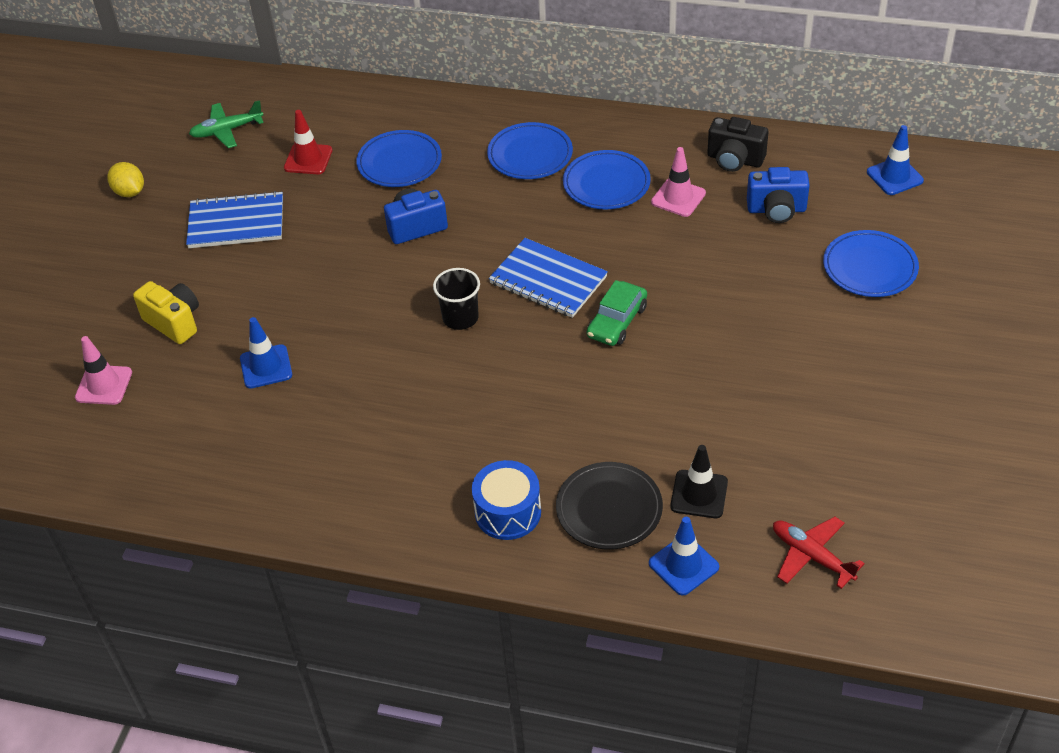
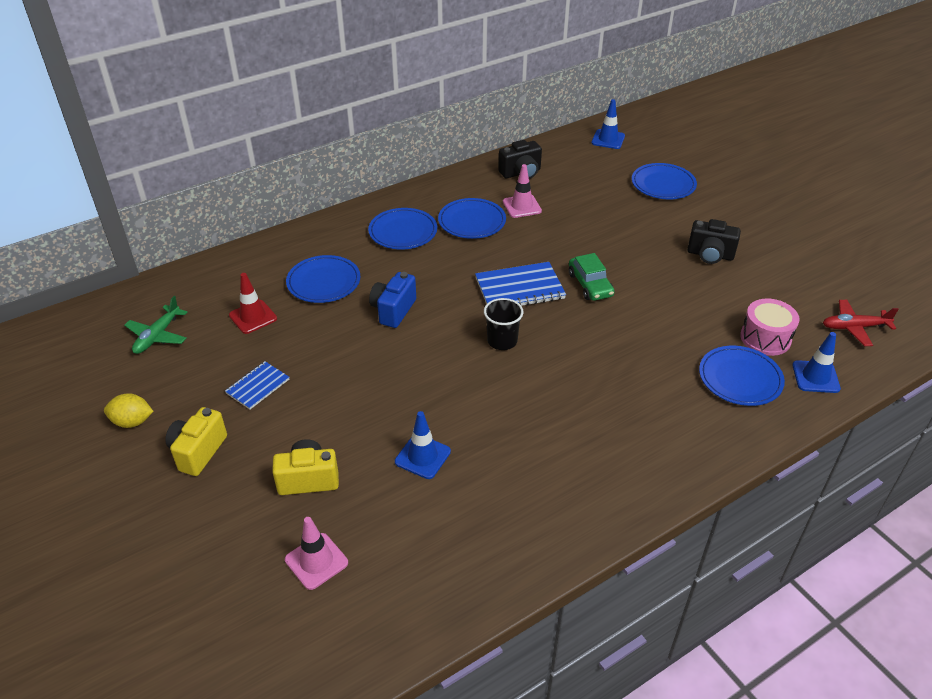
camera: 50 degrees left, 5 degrees down
(138, 247) = (198, 452): none -> yellow camera
(236, 223) = (258, 386): blue notebook -> blue notebook, size x0.60
(508, 512) = (697, 422): blue drum -> none
(609, 509) = (740, 378): black plate -> blue plate
(699, 494) = (765, 338): black traffic cone -> pink drum
(776, 210) = (579, 184): blue camera -> none
(788, 376) = (710, 255): none -> black camera

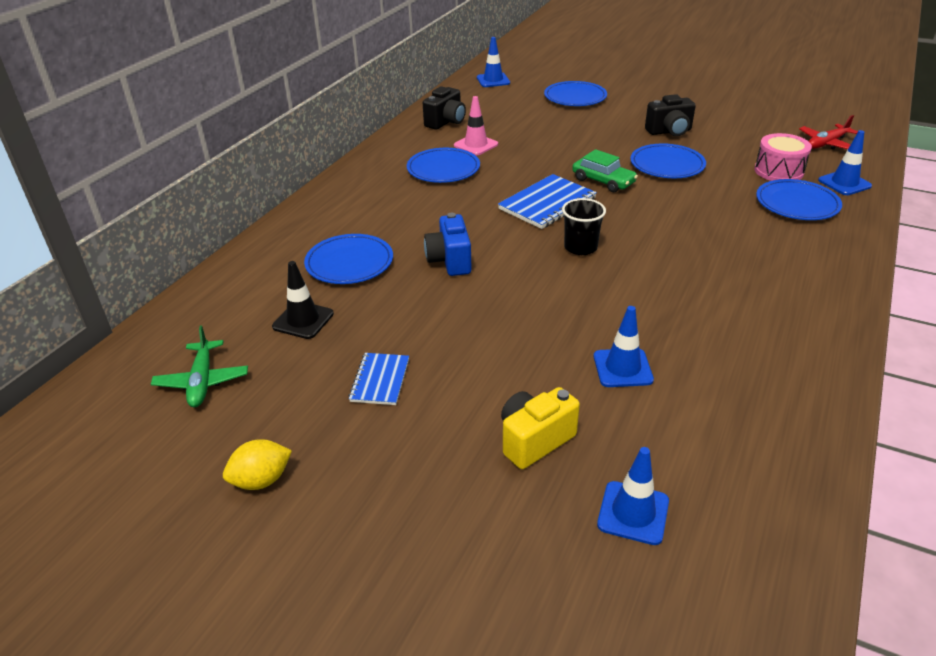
camera: 30 degrees left, 5 degrees down
(198, 452) = (380, 472): yellow camera -> none
(253, 317) = (303, 320): red traffic cone -> black traffic cone
(316, 561) = (633, 513): pink traffic cone -> blue traffic cone
(403, 232) = (385, 197): blue plate -> blue plate (667, 165)

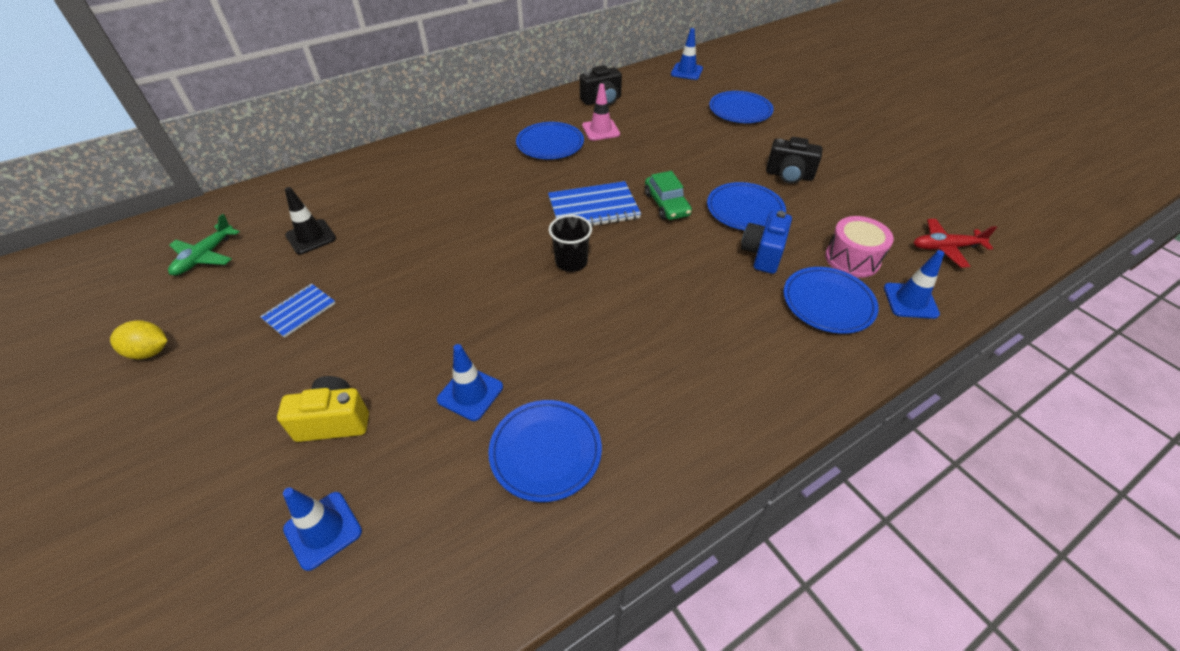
camera: 30 degrees right, 10 degrees up
(349, 263) = (392, 202): blue plate -> blue plate (545, 451)
(450, 261) = (459, 230): blue camera -> blue camera (762, 254)

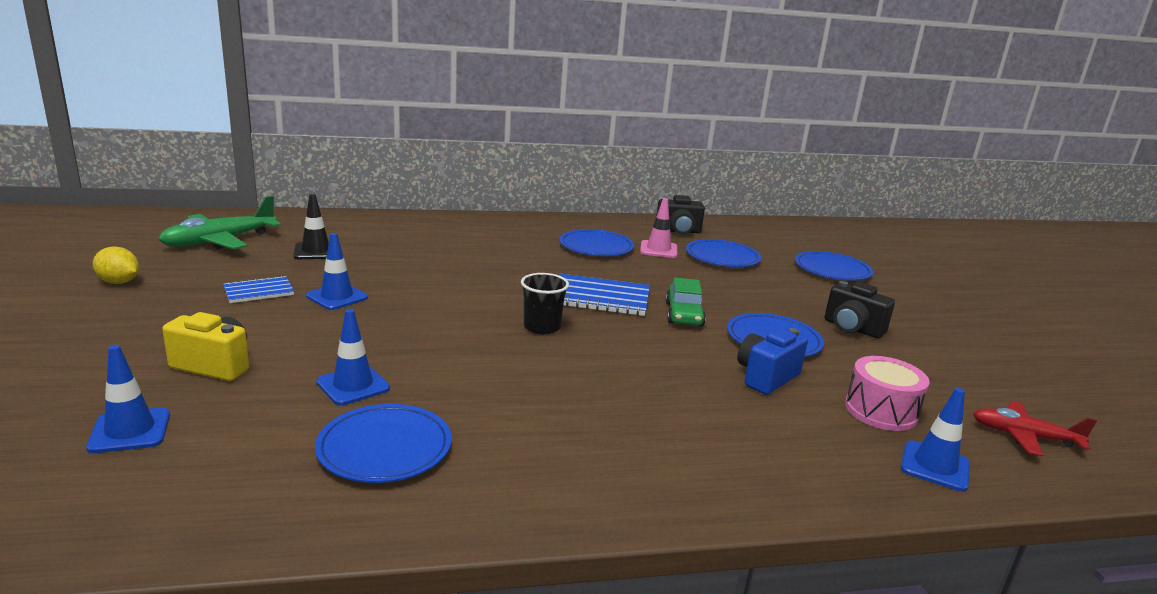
camera: 20 degrees right, 25 degrees down
(205, 257) = (219, 241): green plane -> green plane, size x1.52
(686, 71) = (792, 231): blue traffic cone -> blue traffic cone (337, 297)
(828, 303) = (817, 436): blue plate -> blue plate (722, 257)

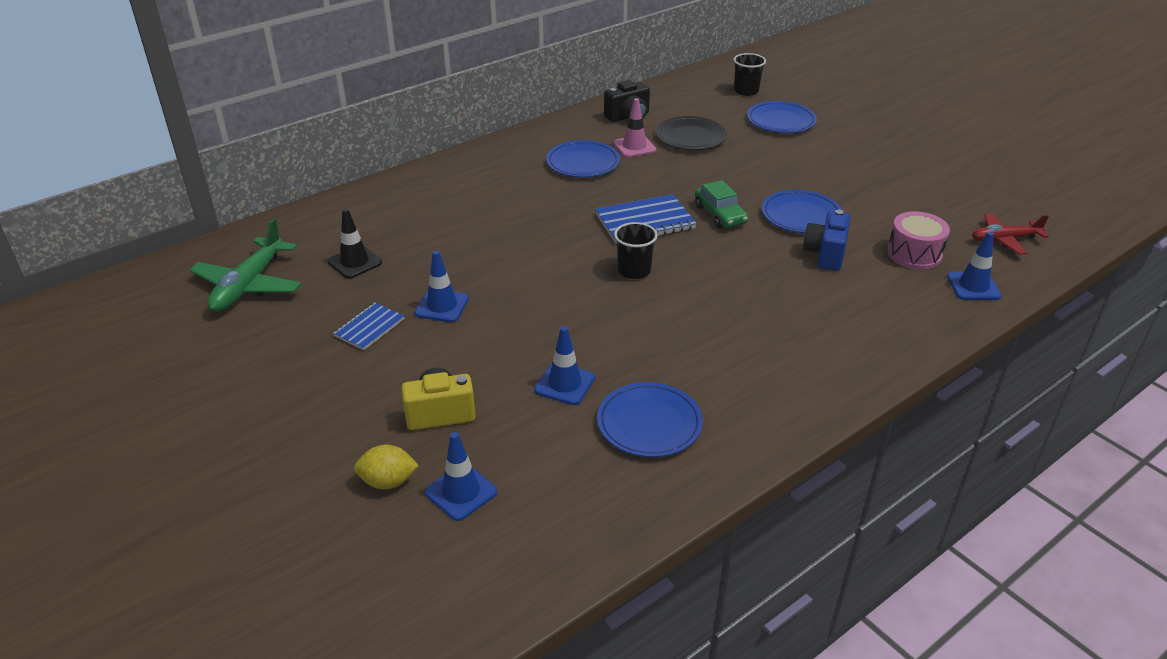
camera: 25 degrees left, 15 degrees up
(119, 282) = (230, 369): yellow lemon -> yellow lemon (388, 482)
(722, 257) = (690, 137): blue plate -> black plate
(818, 243) = (746, 91): none -> black cup
(852, 328) = (841, 182): black camera -> none

